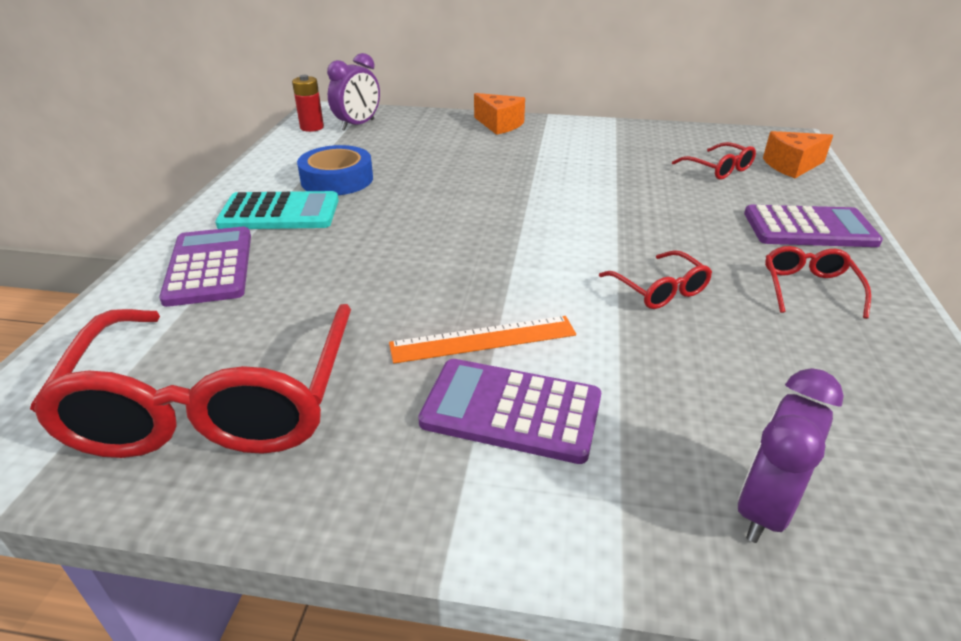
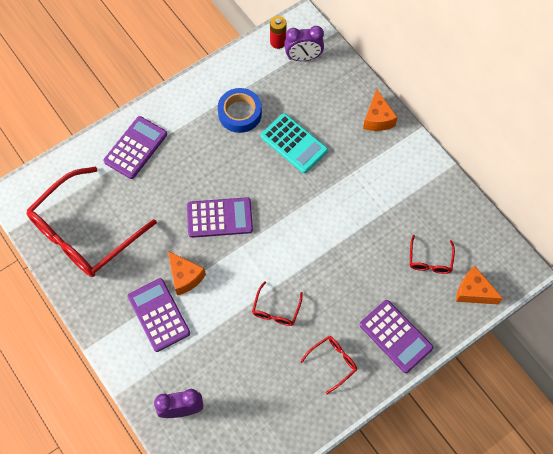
camera: 45 degrees right, 30 degrees up
(279, 213) = (191, 125): turquoise calculator -> turquoise calculator (294, 143)
(442, 260) = (219, 218): none -> purple calculator
(483, 339) = (185, 277): orange ruler -> orange cheese

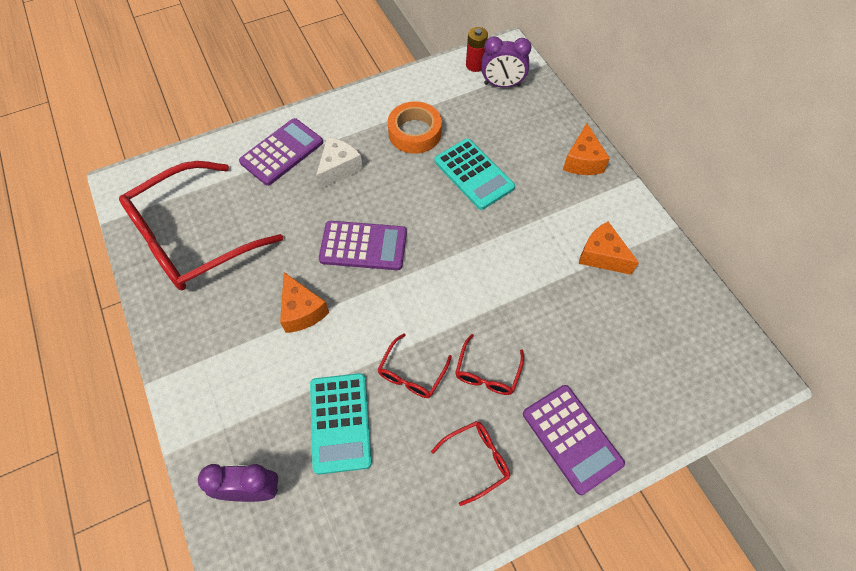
camera: 10 degrees right, 5 degrees down
(159, 315) = (255, 354): purple calculator -> none
(185, 155) = (338, 168): none -> white cheese
(232, 353) = (340, 422): none -> turquoise calculator
(240, 113) = (415, 132): blue tape -> orange tape
(430, 260) = (631, 342): red glasses -> red glasses (487, 373)
(473, 292) = (689, 394): orange cheese -> orange cheese (602, 256)

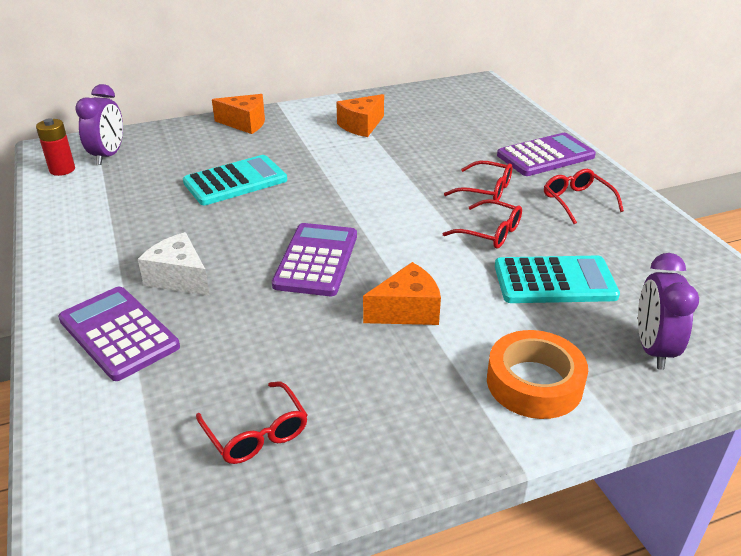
camera: 85 degrees left, 25 degrees down
(192, 238) = (256, 433): red glasses -> red glasses, size x0.43
(415, 132) = (149, 216): orange tape -> orange tape (534, 383)

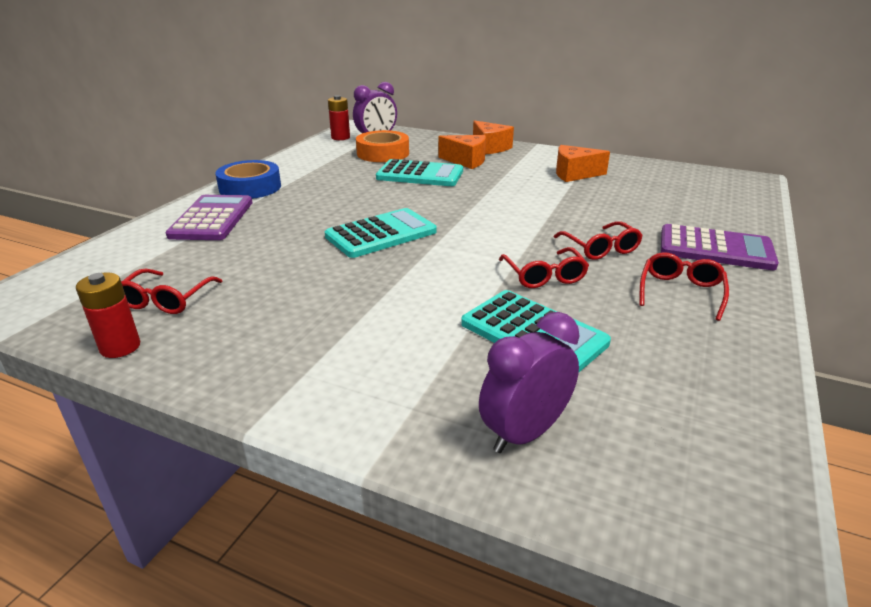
camera: 45 degrees right, 5 degrees down
(83, 277) = (250, 187): none -> blue tape
(179, 278) = (290, 208): white cheese -> none
(309, 496) = (120, 347): none -> red battery
(316, 260) = (381, 234): purple calculator -> turquoise calculator
(407, 311) = (377, 289): orange cheese -> orange cheese (466, 161)
(534, 383) = (370, 385): orange tape -> orange tape (383, 153)

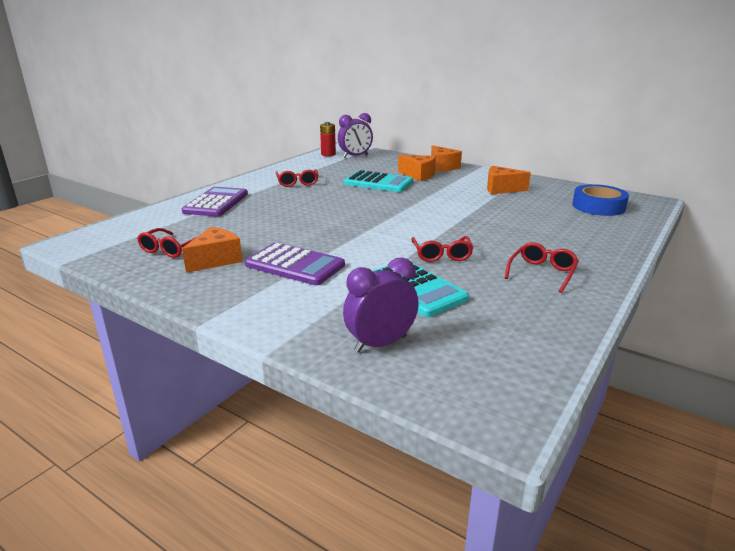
camera: 10 degrees right, 5 degrees down
(120, 347) = (134, 273): red battery -> none
(238, 312) = (216, 260): none -> orange cheese
(250, 187) = (249, 184): blue tape -> blue tape (598, 206)
(381, 234) = (332, 220): turquoise calculator -> none
(383, 153) = (356, 167): orange tape -> none
(600, 248) = (495, 240): red glasses -> red glasses (297, 183)
(715, 249) = (588, 247): purple calculator -> purple calculator (295, 265)

